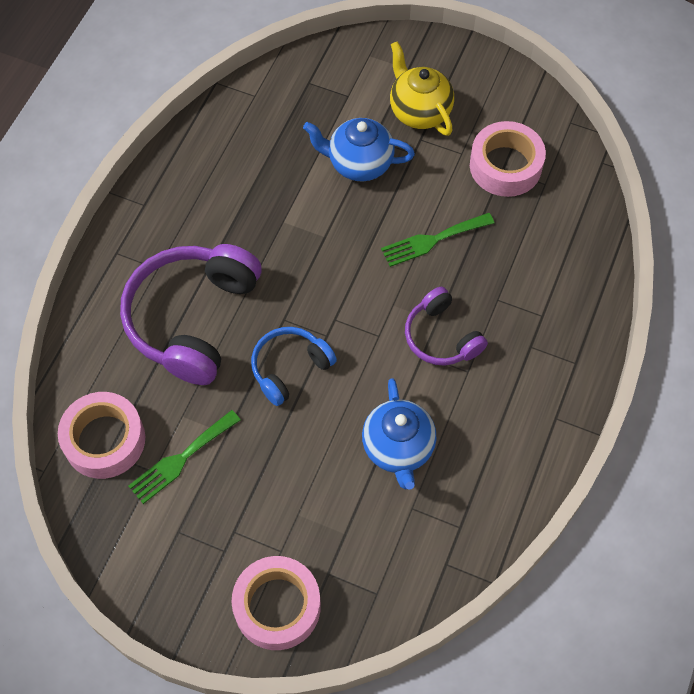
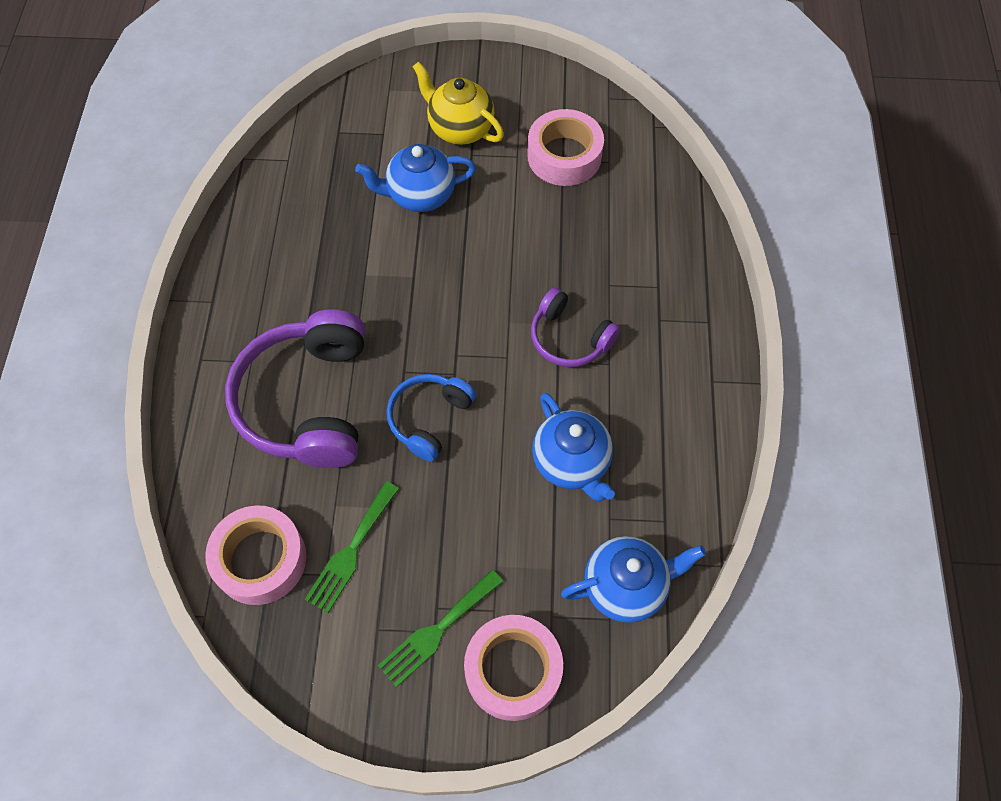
camera: 20 degrees left, 0 degrees up
(402, 571) = (626, 586): none -> blue teapot
(432, 240) = (523, 247): green fork -> green fork (437, 630)

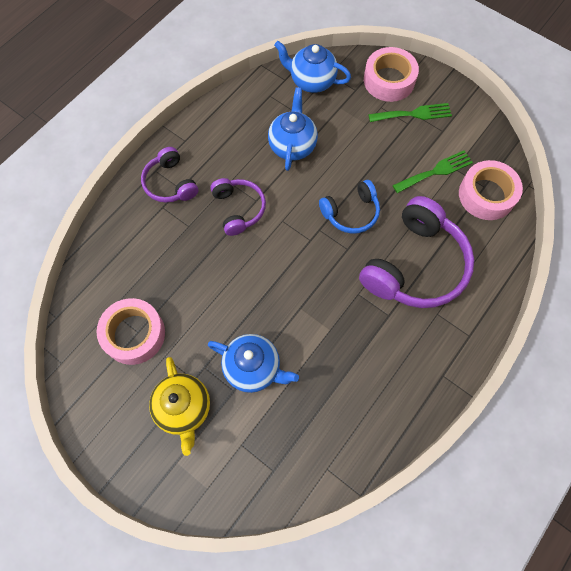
camera: 145 degrees left, 5 degrees up
(676, 318) = (170, 183): none -> purple headphones

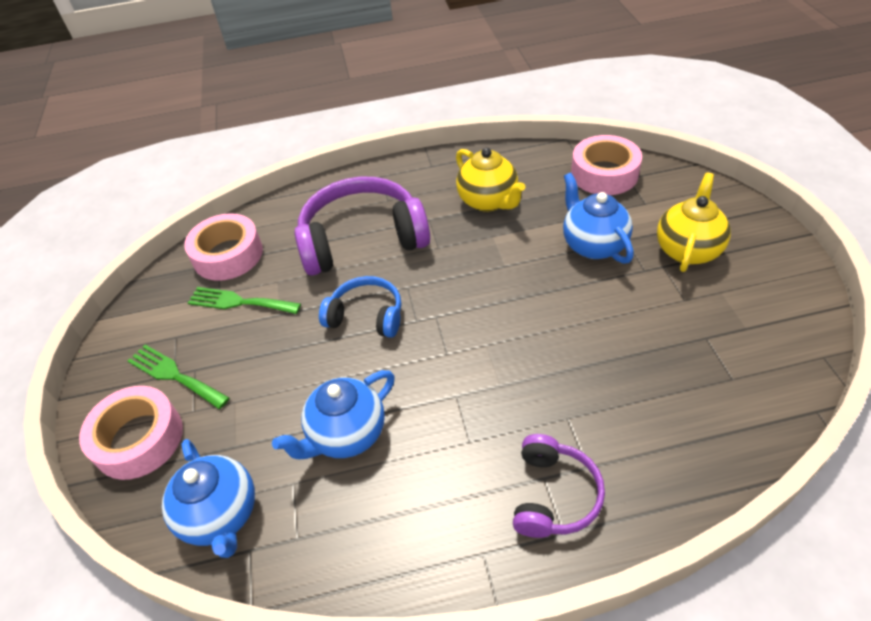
camera: 135 degrees left, 20 degrees down
(134, 334) = (712, 337): pink tape -> pink tape (604, 174)
(238, 209) = (486, 398): purple headphones -> none
(362, 363) = (488, 201): none -> yellow teapot

